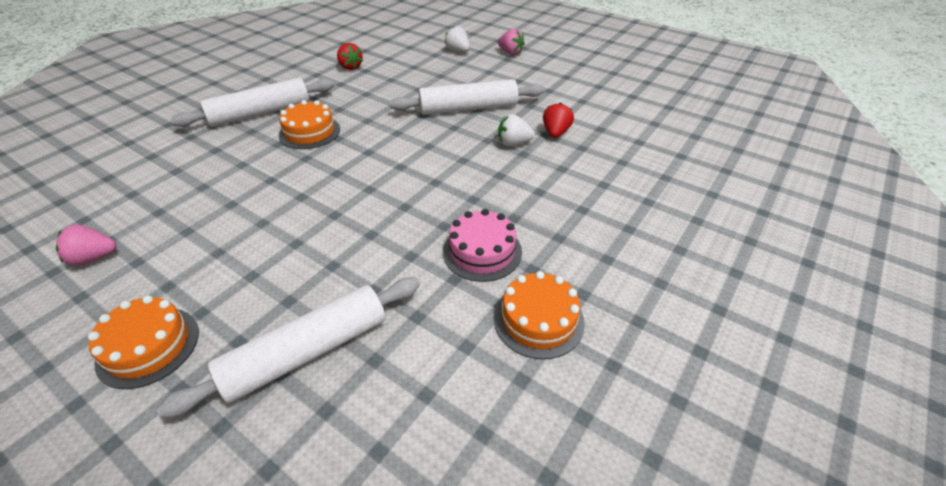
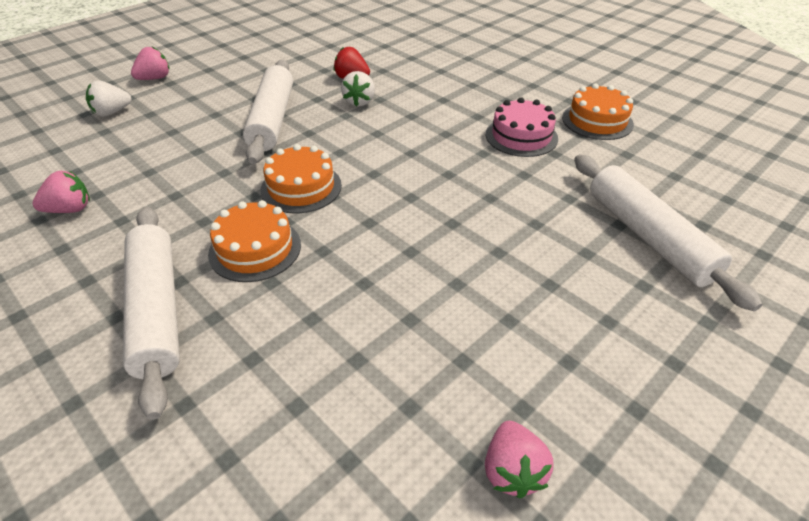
camera: 80 degrees left, 0 degrees up
(148, 346) = (663, 360): orange cake -> orange cake (301, 187)
(350, 67) = (70, 209): red strawberry -> pink strawberry

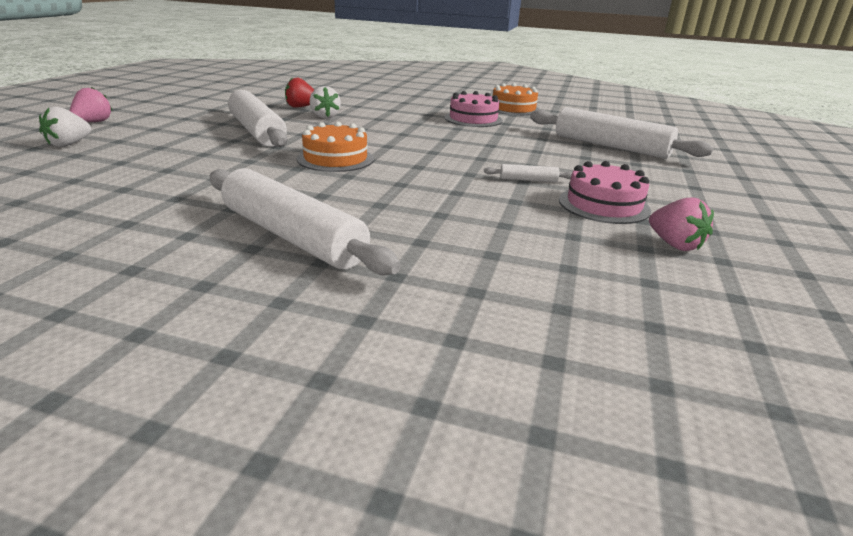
camera: 30 degrees left, 15 degrees down
(70, 209) = (102, 201): pink strawberry -> none
(255, 249) = (340, 192): orange cake -> none
(465, 282) = (528, 180): none -> white rolling pin
(506, 361) = (604, 205): none -> pink cake

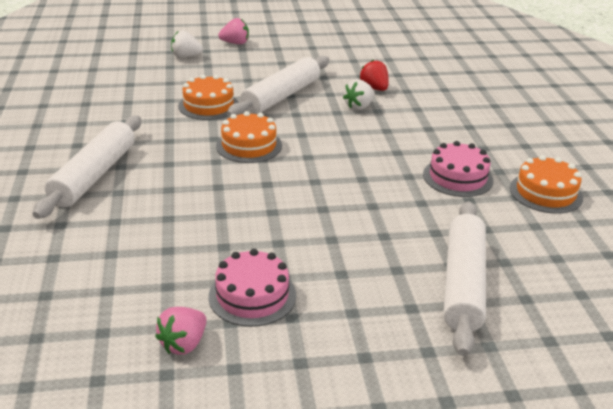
camera: 65 degrees right, 5 degrees up
(218, 157) = (208, 105): none -> orange cake
(528, 180) = (284, 244): white rolling pin -> none

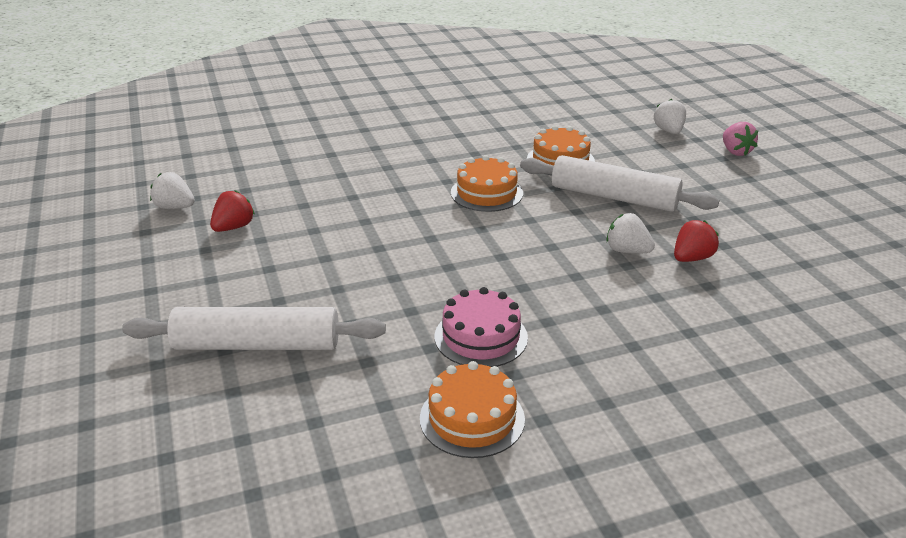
camera: 80 degrees right, 0 degrees up
(94, 175) = (398, 133): white rolling pin -> none
(184, 344) = (175, 207): pink strawberry -> white strawberry
(252, 296) = (233, 227): pink cake -> red strawberry

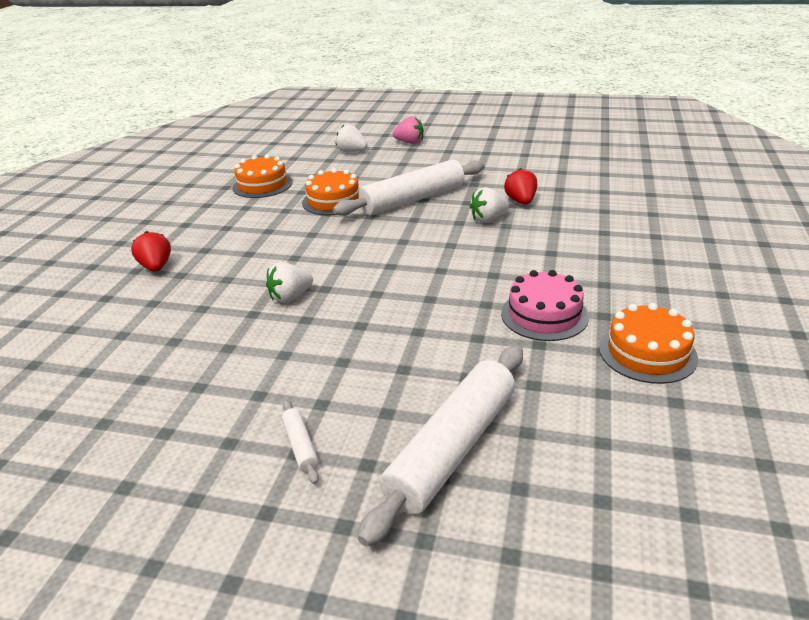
camera: 55 degrees left, 0 degrees up
(175, 207) = (102, 446): white strawberry -> white strawberry (290, 297)
(218, 278) = (300, 446): none -> white rolling pin
(233, 227) = (210, 408): red strawberry -> red strawberry (156, 267)
(486, 193) = (339, 246): orange cake -> orange cake (262, 185)

